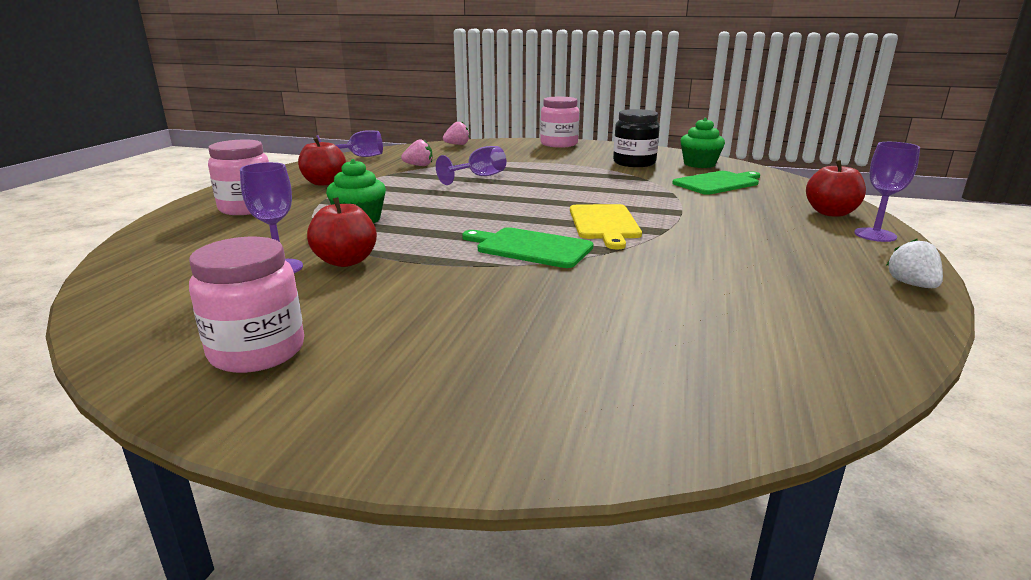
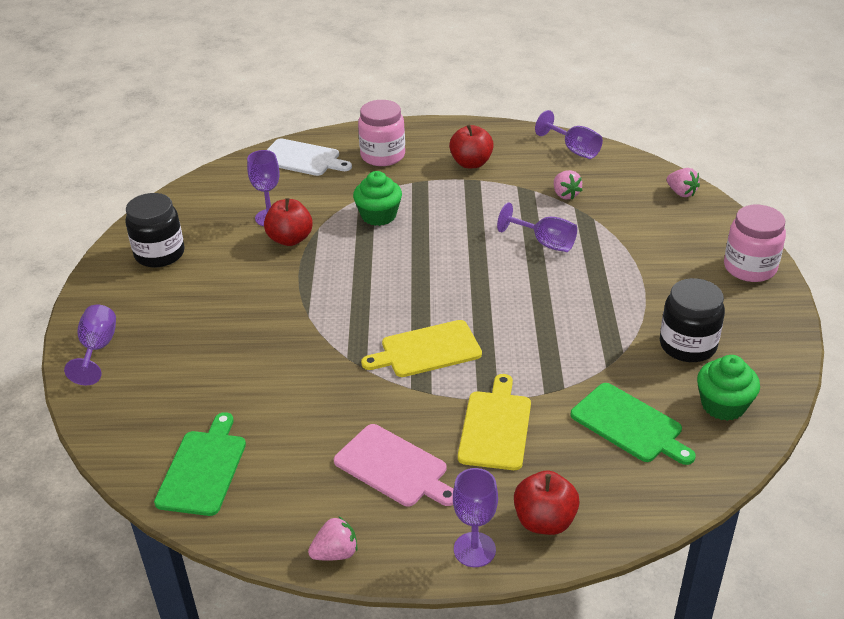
camera: 75 degrees right, 15 degrees up
(176, 241) = (302, 158): none -> white cutting board
(257, 351) = (159, 254): pink jar -> black jar
(483, 429) = (97, 349): none -> purple goblet
(530, 247) = (348, 317): green cutting board -> green cutting board (203, 469)
(718, 214) = (495, 426): none -> yellow cutting board
(777, 251) = (394, 467): none -> pink cutting board
(911, 284) = (335, 553): white strawberry -> pink strawberry

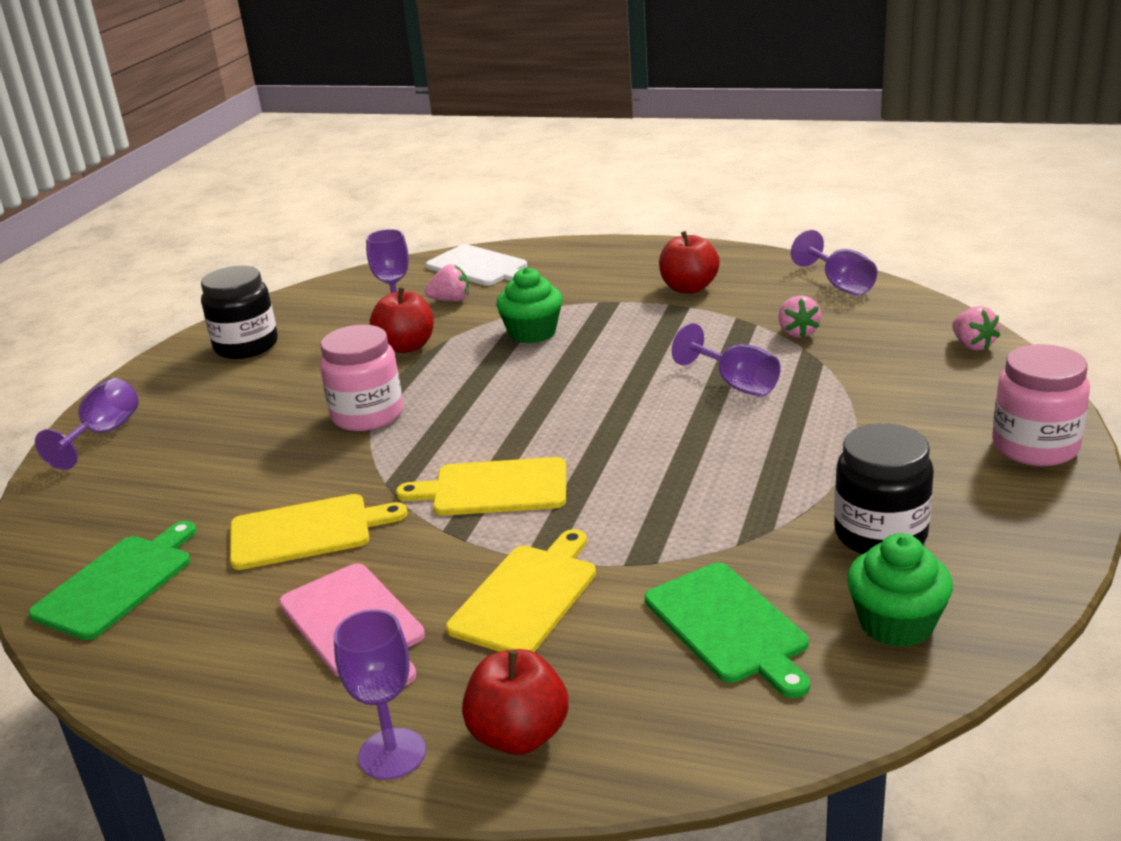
camera: 20 degrees right, 10 degrees down
(315, 405) = (307, 531): none -> yellow cutting board
(335, 553) = (202, 718): pink strawberry -> pink strawberry (451, 300)
(383, 156) = (580, 272): pink jar -> pink jar (367, 415)

